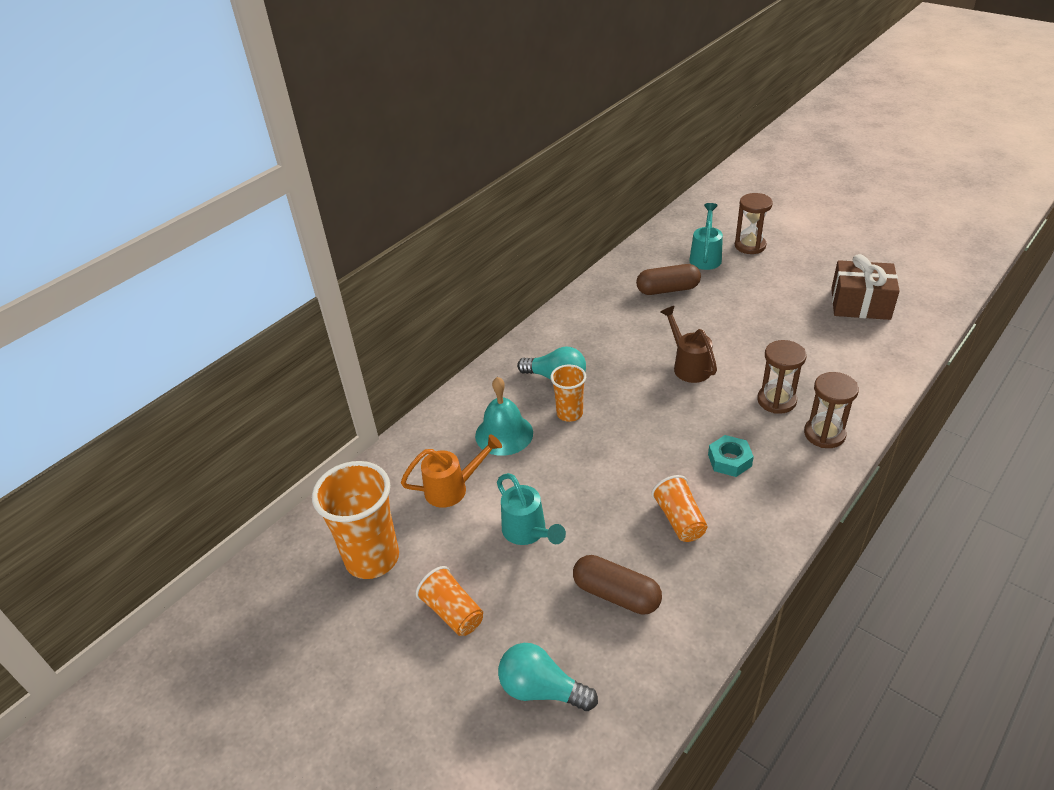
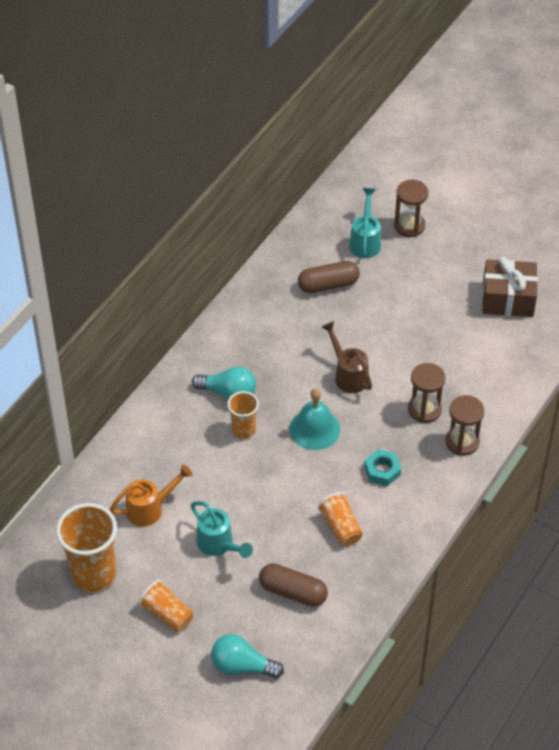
camera: 10 degrees left, 10 degrees up
(504, 434) = (187, 453): turquoise bell -> turquoise bell (314, 429)

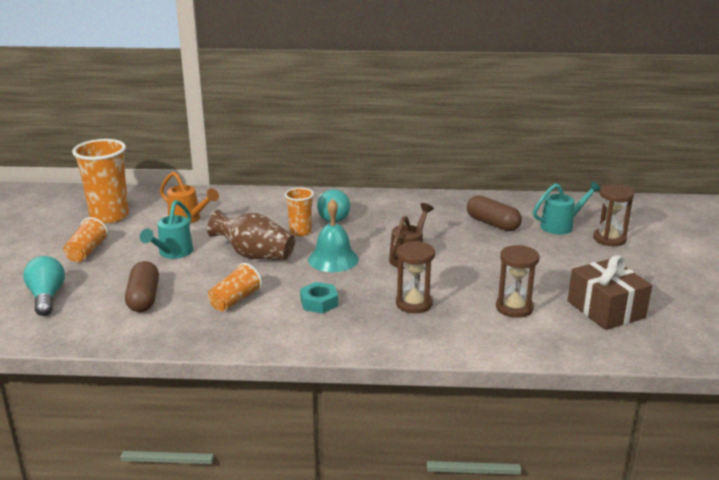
camera: 60 degrees right, 25 degrees down
(267, 483) = (254, 255): none -> brown vase
(462, 442) = (398, 335): brown hourglass -> brown hourglass (514, 308)

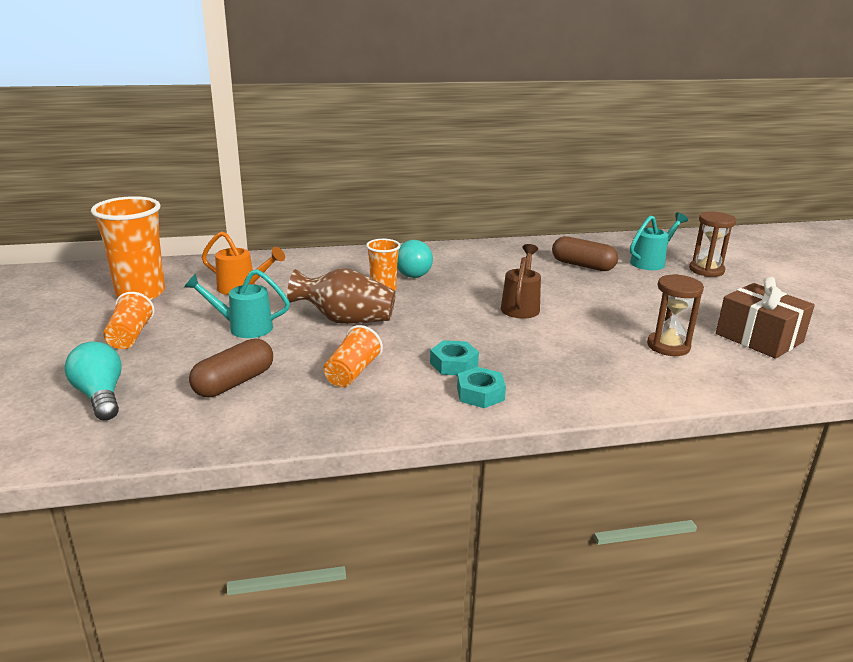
camera: 15 degrees left, 0 degrees up
(144, 298) = (234, 382): brown capsule -> brown capsule turned 60 degrees clockwise
(172, 253) = (243, 327): turquoise watering can -> turquoise watering can turned 90 degrees clockwise
(324, 329) = (480, 394): none -> turquoise nut
(333, 259) = (439, 316): turquoise bell -> none
(414, 304) = (560, 353): brown hourglass -> none

